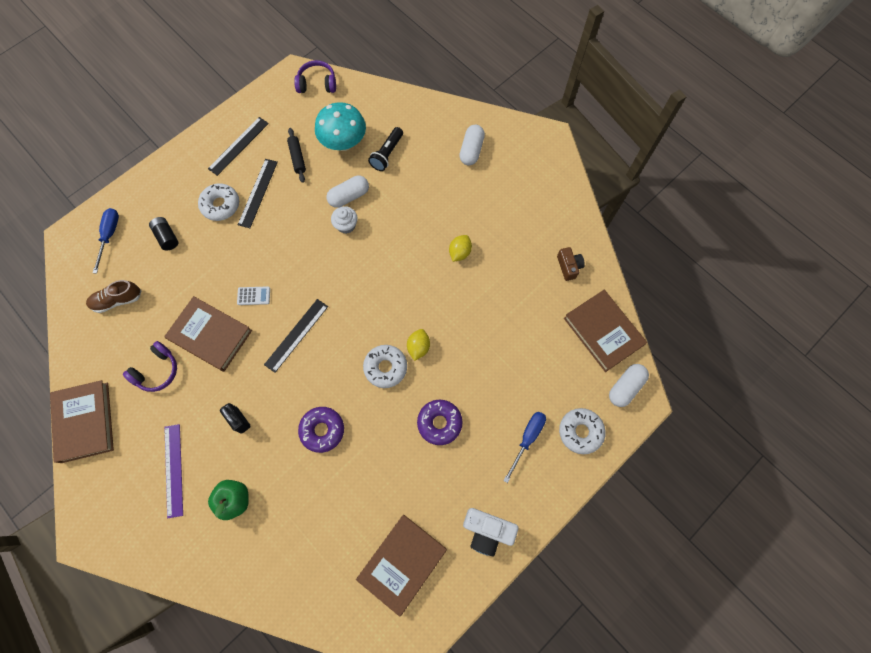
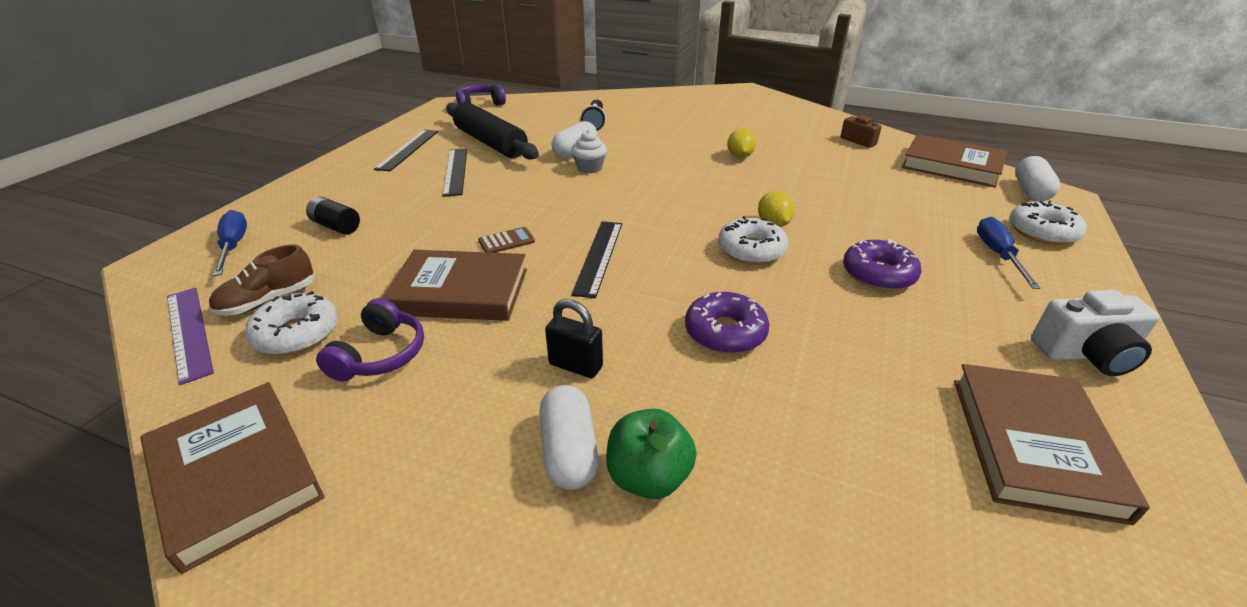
camera: 25 degrees left, 35 degrees down
(174, 470) = (486, 479): purple ruler -> purple ruler (189, 332)
(220, 205) = (408, 188): white donut -> white donut (297, 333)
(254, 296) = (506, 241): white calculator -> brown calculator
(297, 158) = (490, 143): black rolling pin -> black rolling pin, size x2.02
(344, 143) = (539, 126): turquoise mushroom -> none
(471, 150) = (681, 107): white capsule -> white capsule (569, 451)

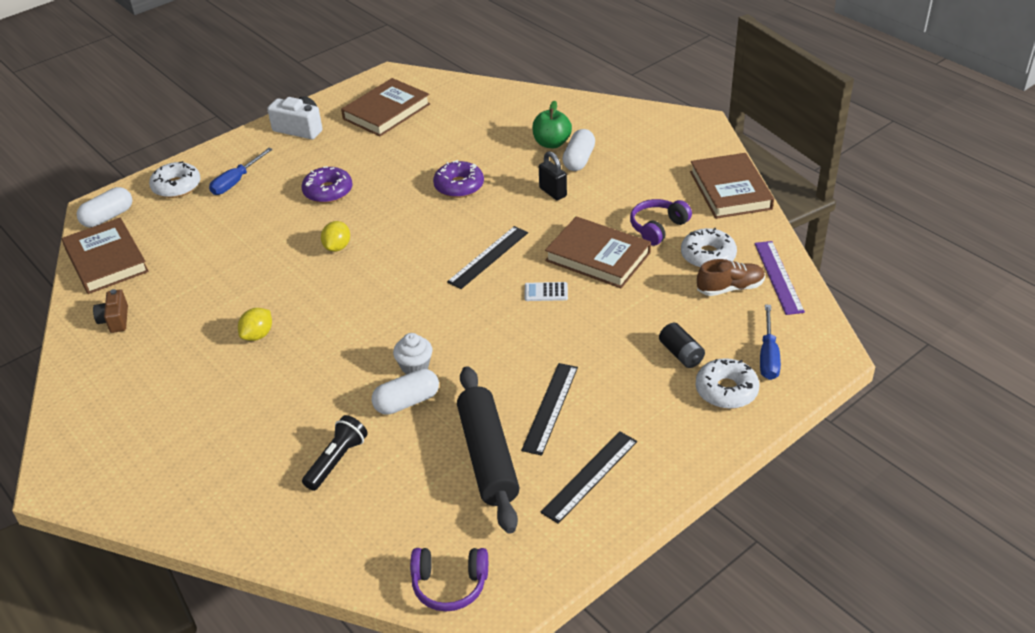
camera: 150 degrees left, 5 degrees up
(506, 241) = (546, 292): brown calculator -> white calculator
(751, 250) = (381, 231): white donut -> white donut (726, 390)

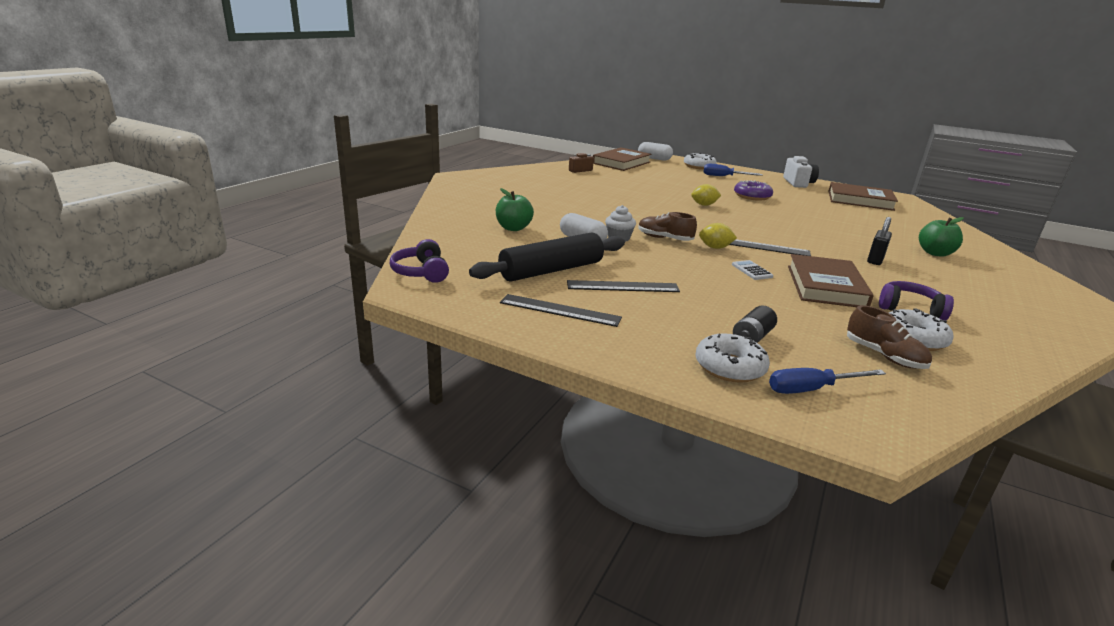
camera: 65 degrees right, 15 degrees down
(258, 335) = (601, 197): yellow lemon -> yellow lemon (715, 248)
(336, 460) = (513, 228): black flashlight -> green apple
(433, 326) = (664, 238): none -> brown shoe
(459, 186) = (822, 229): purple donut -> none
(579, 160) = (935, 265): white capsule -> none
(730, 190) = (1038, 342): brown book -> none
(778, 277) = (949, 385): purple ruler -> none

